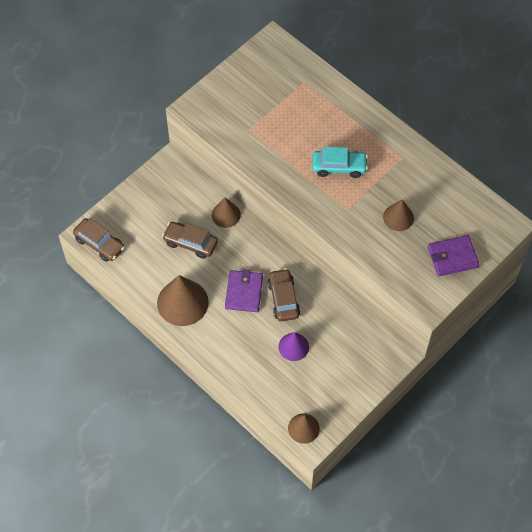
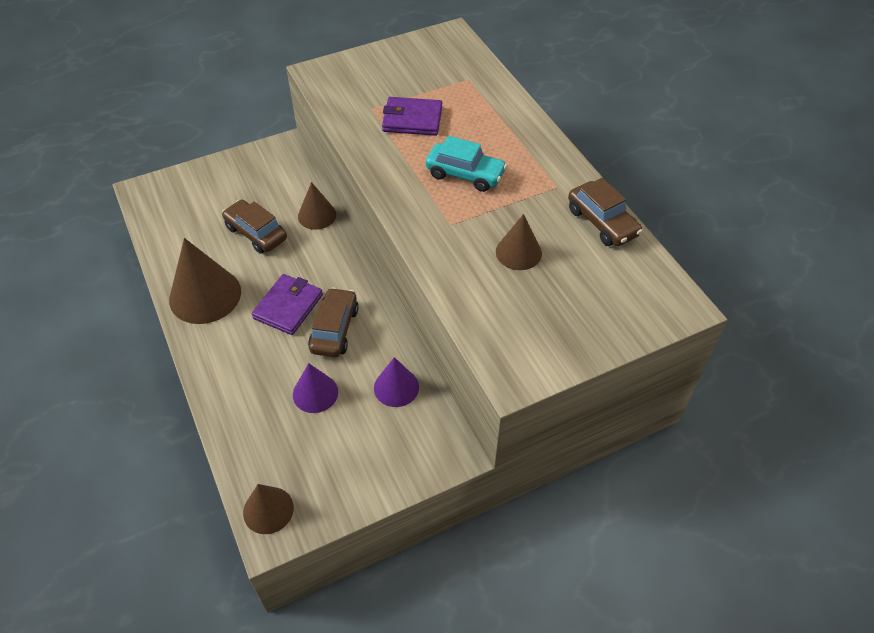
camera: 20 degrees right, 10 degrees down
(99, 243) = (151, 204): brown car -> brown car (602, 222)
(342, 326) = (396, 387): none -> purple cone
(452, 257) = (577, 324): purple wallet -> purple wallet (412, 119)

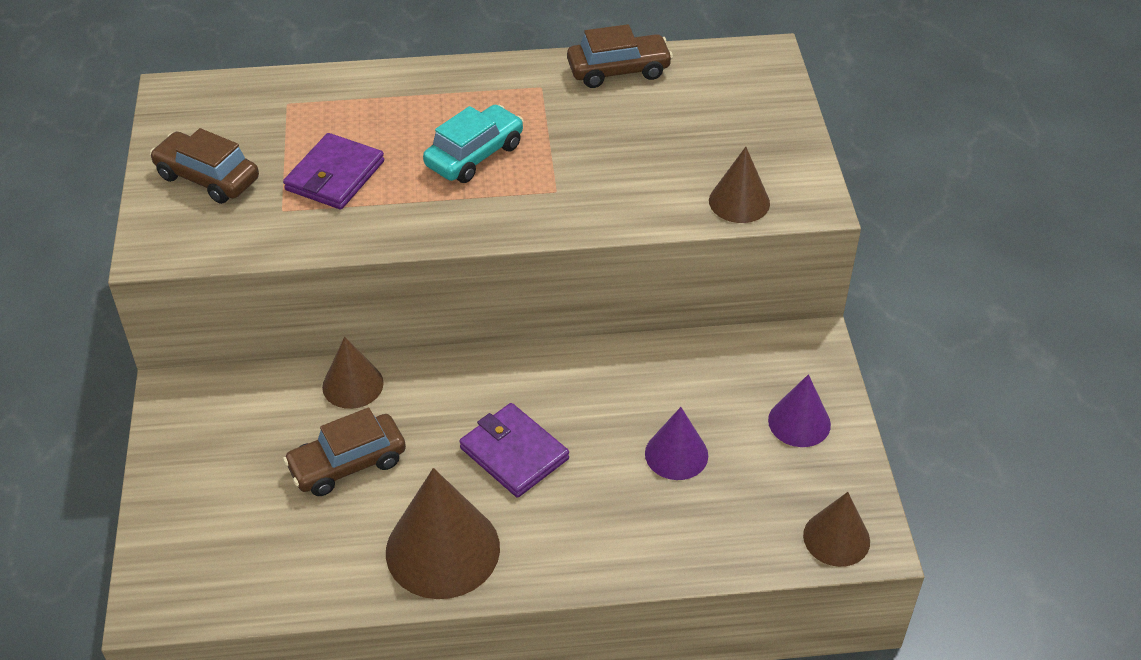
camera: 70 degrees left, 5 degrees down
(334, 329) = (579, 411): brown car -> brown car (207, 178)
(396, 387) = (699, 371): purple cone -> purple cone (799, 422)
(518, 252) = (632, 147): brown cone -> brown cone (739, 202)

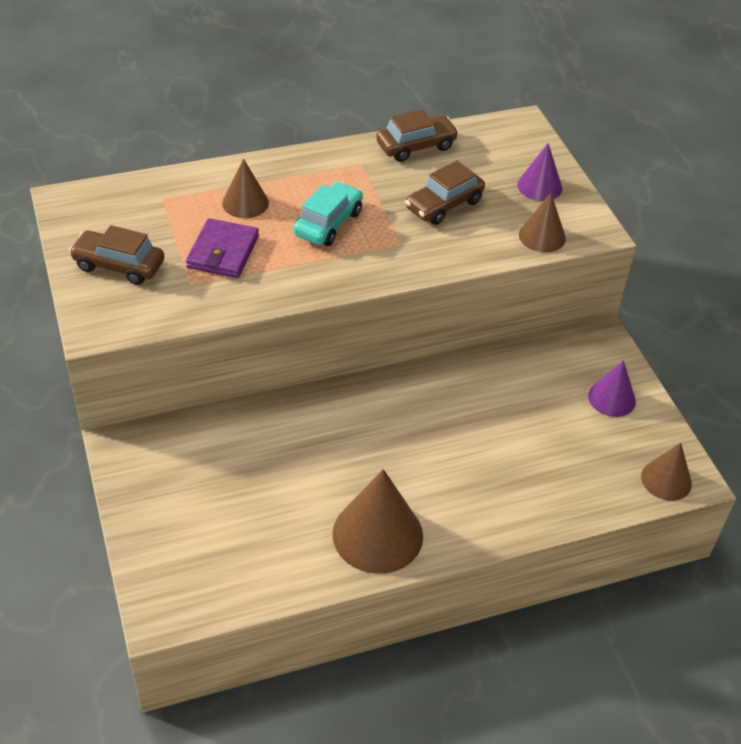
camera: 15 degrees left, 0 degrees up
(347, 464) = (280, 480): brown car -> brown car (444, 205)
(352, 385) = (263, 417): brown cone -> brown cone (245, 203)
(514, 453) = (408, 452): purple wallet -> none
(676, 454) = (530, 435): purple cone -> purple cone (539, 186)

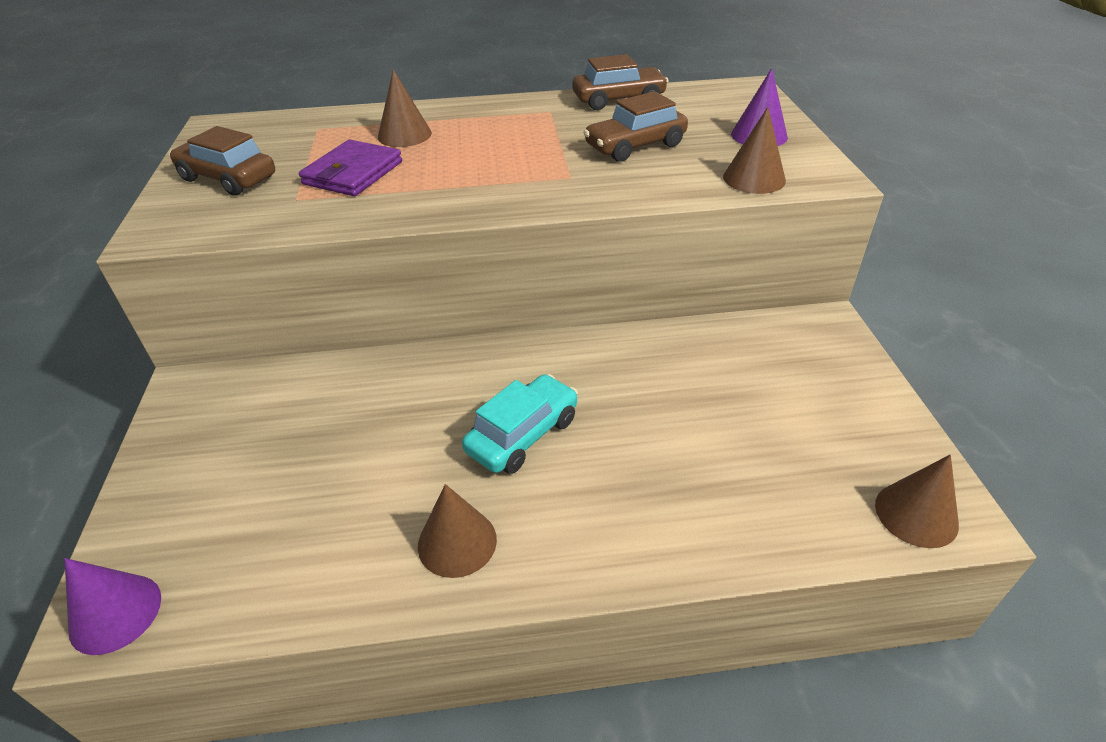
camera: 15 degrees right, 5 degrees down
(328, 223) = (489, 155): turquoise car -> turquoise car (523, 435)
(377, 534) = (457, 542): brown cone -> brown cone, size x0.59
(611, 398) = (835, 394): purple cone -> purple cone (115, 613)

